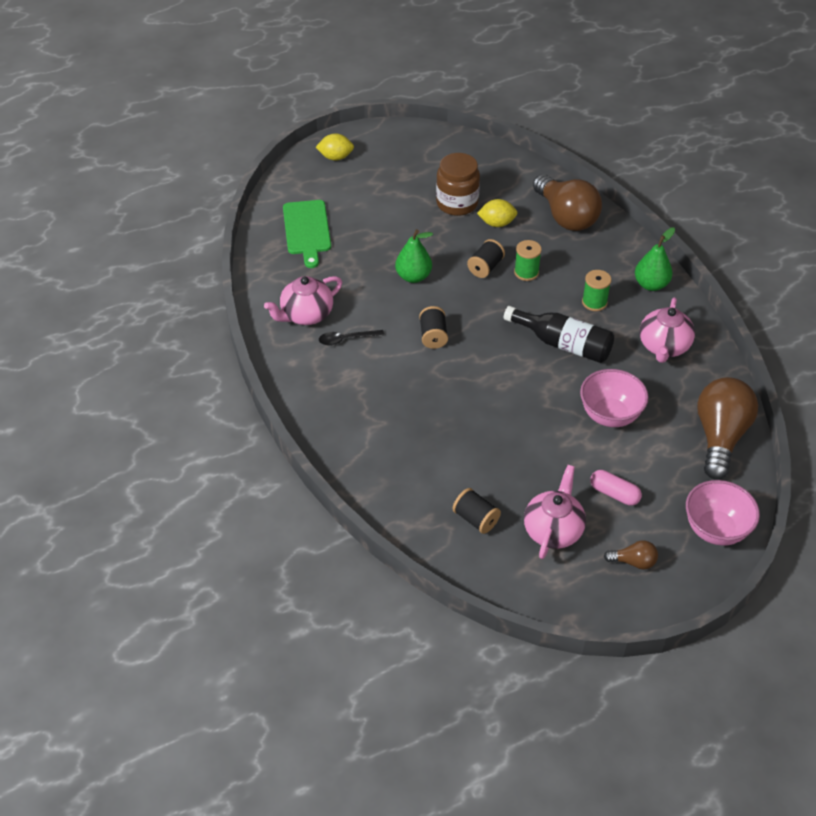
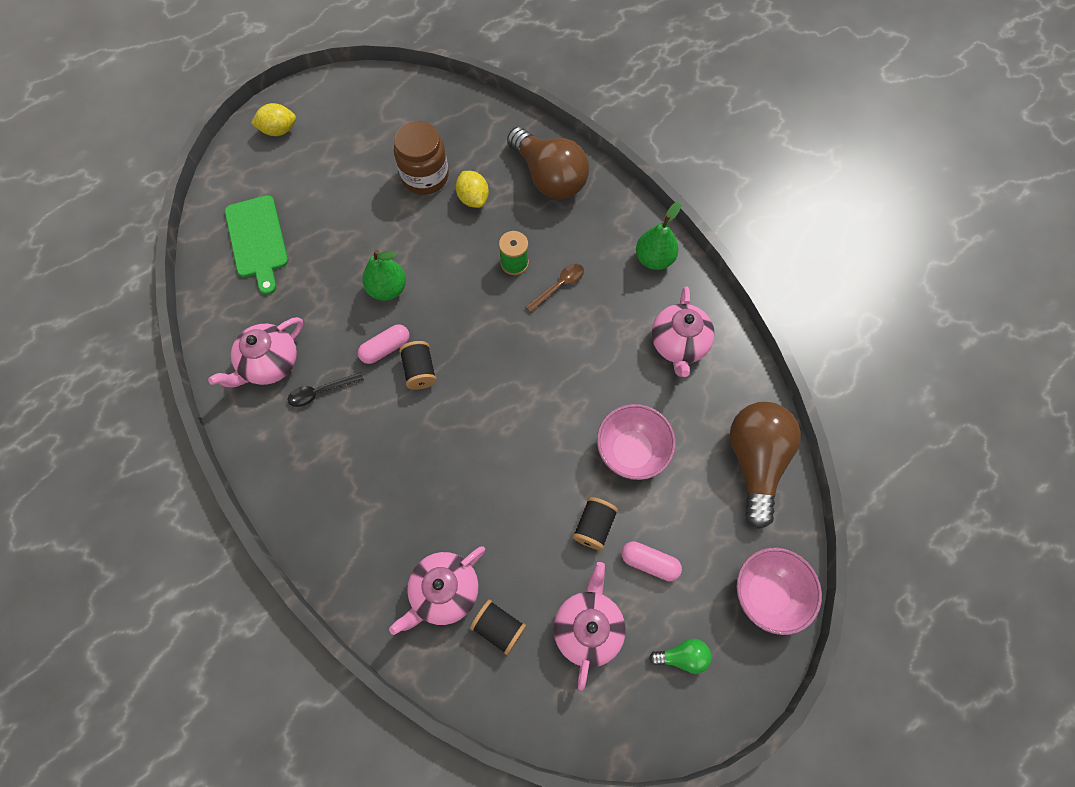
camera: 10 degrees left, 20 degrees up
(406, 317) = (386, 348): none -> pink capsule
(432, 488) = (444, 592): none -> pink teapot
(485, 267) = (467, 263): black spool -> black spool (594, 526)
(497, 223) = (473, 198): yellow lemon -> yellow lemon turned 75 degrees clockwise
(563, 293) = (559, 286): none -> brown spoon
(563, 344) = (567, 358): black bottle -> none
(594, 302) = (595, 294): green spool -> none
(633, 562) = (682, 656): brown light bulb -> green light bulb

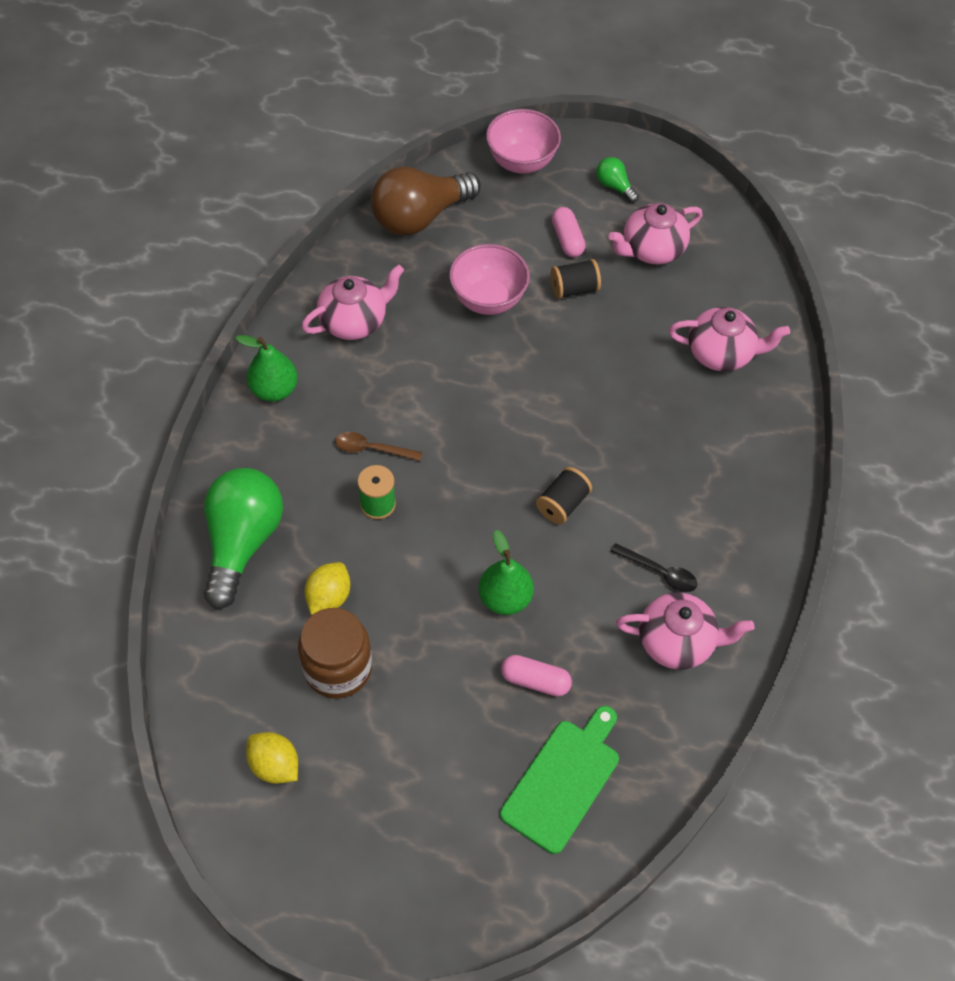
camera: 130 degrees left, 10 degrees down
(279, 130) = (401, 896): yellow lemon -> yellow lemon (275, 765)
(386, 348) = (567, 550): pink capsule -> pink capsule (535, 680)
(498, 627) = (708, 302): black spool -> none
(549, 177) = (242, 542): brown light bulb -> green light bulb

